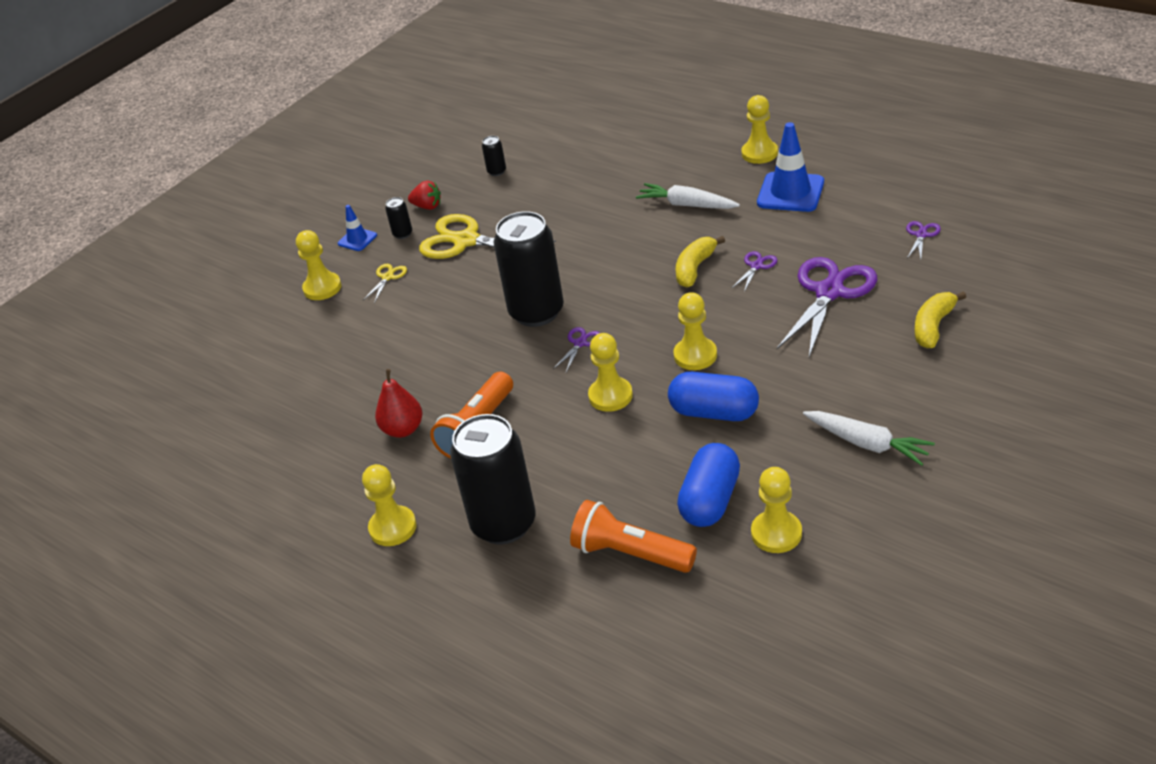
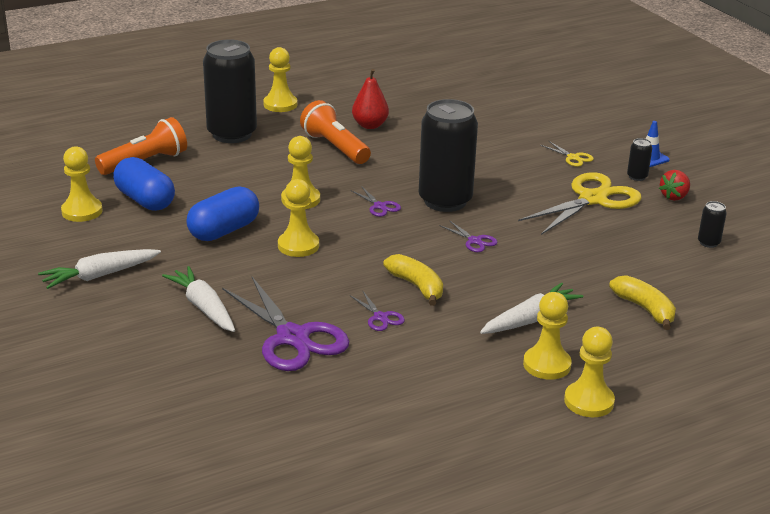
camera: 110 degrees right, 10 degrees down
(322, 288) = (587, 132): yellow pawn -> yellow pawn (547, 365)
(790, 192) = (484, 387): blue traffic cone -> none
(843, 356) = (203, 307): none -> white carrot
(921, 235) = (309, 432): purple scissors -> purple scissors (474, 241)
(933, 326) = (173, 368): yellow banana -> yellow banana (645, 309)

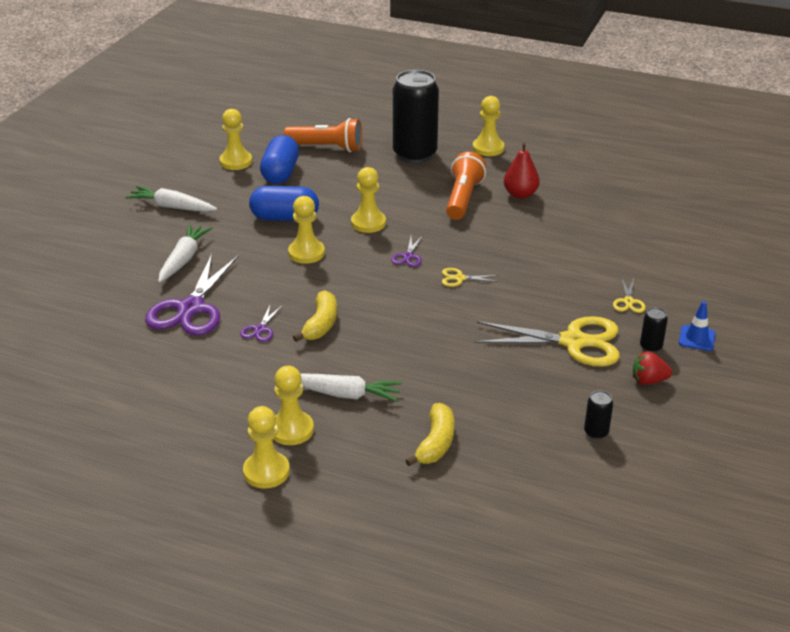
camera: 50 degrees right, 5 degrees up
(445, 201) = (459, 278): black can -> yellow scissors
(474, 241) = (420, 318): purple scissors -> none

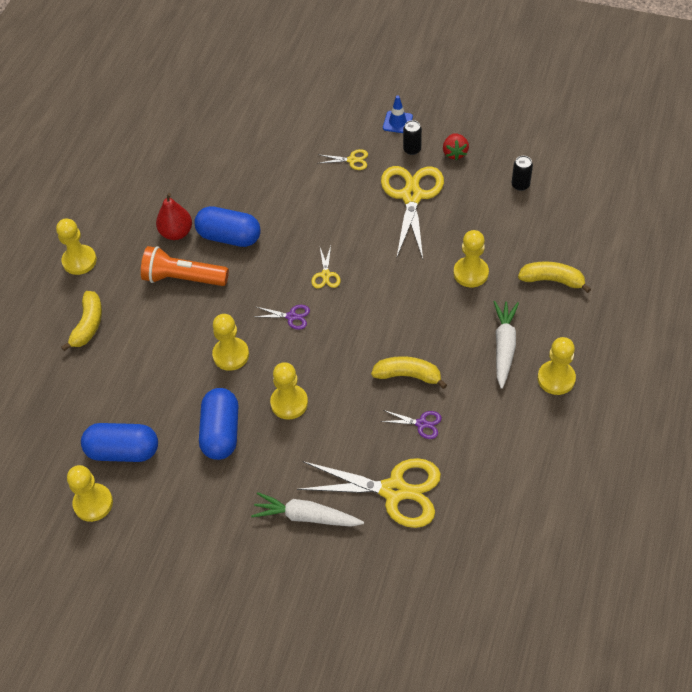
camera: 90 degrees left, 20 degrees up
(172, 207) = (198, 552): white carrot -> none
(191, 308) = (394, 490): purple scissors -> yellow scissors
(266, 471) = (609, 389): yellow pawn -> yellow pawn (470, 273)
(327, 148) = (66, 411): orange flashlight -> none
(414, 154) = (88, 325): black can -> yellow banana
(514, 223) = (229, 237): none -> blue capsule

